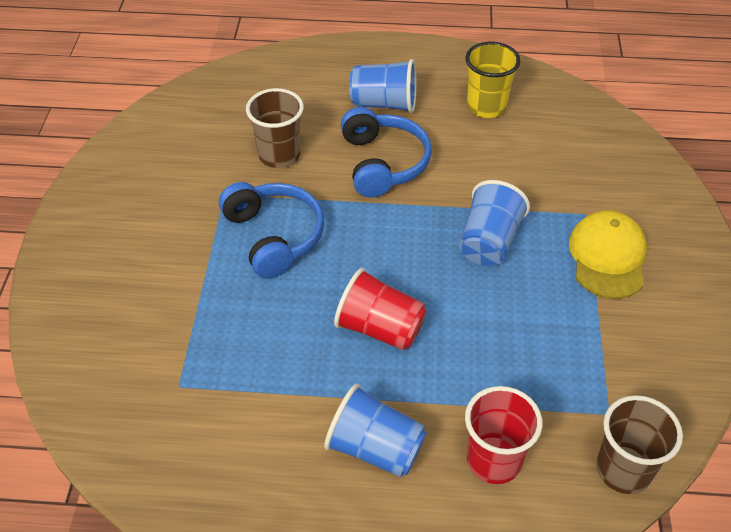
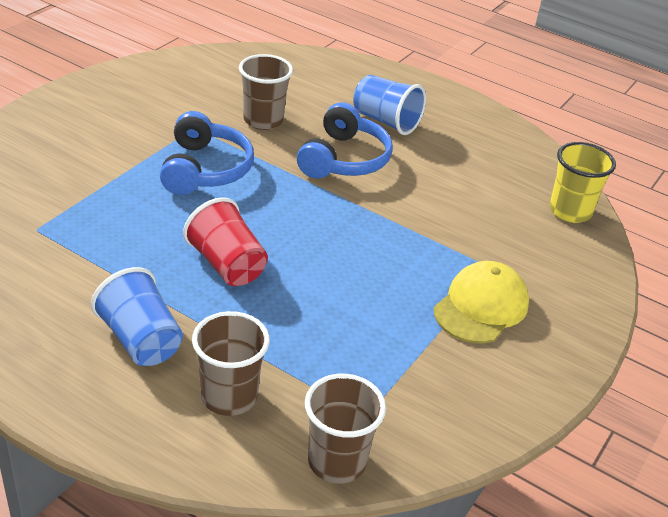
camera: 25 degrees right, 10 degrees down
(486, 107) = (476, 158): yellow cup -> yellow cup (570, 211)
(488, 241) = (381, 249): blue cup -> none
(494, 460) = (229, 397): red cup -> brown cup

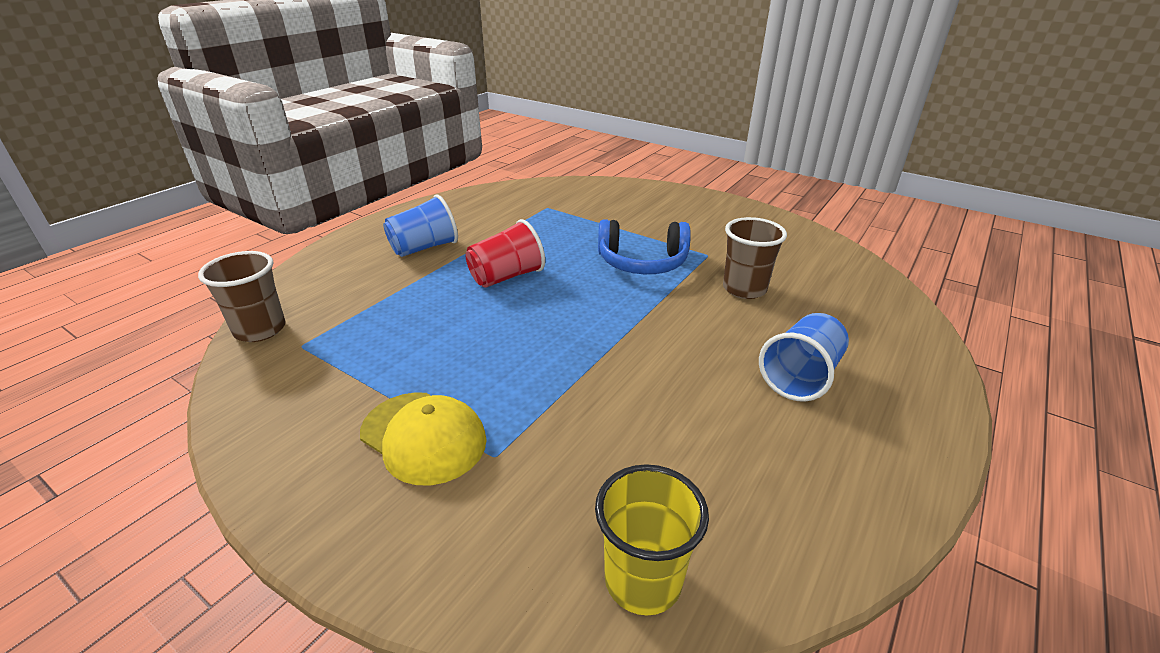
camera: 95 degrees right, 5 degrees down
(229, 397) = (353, 282): brown cup -> none
(344, 159) = (694, 340): blue headphones -> none

